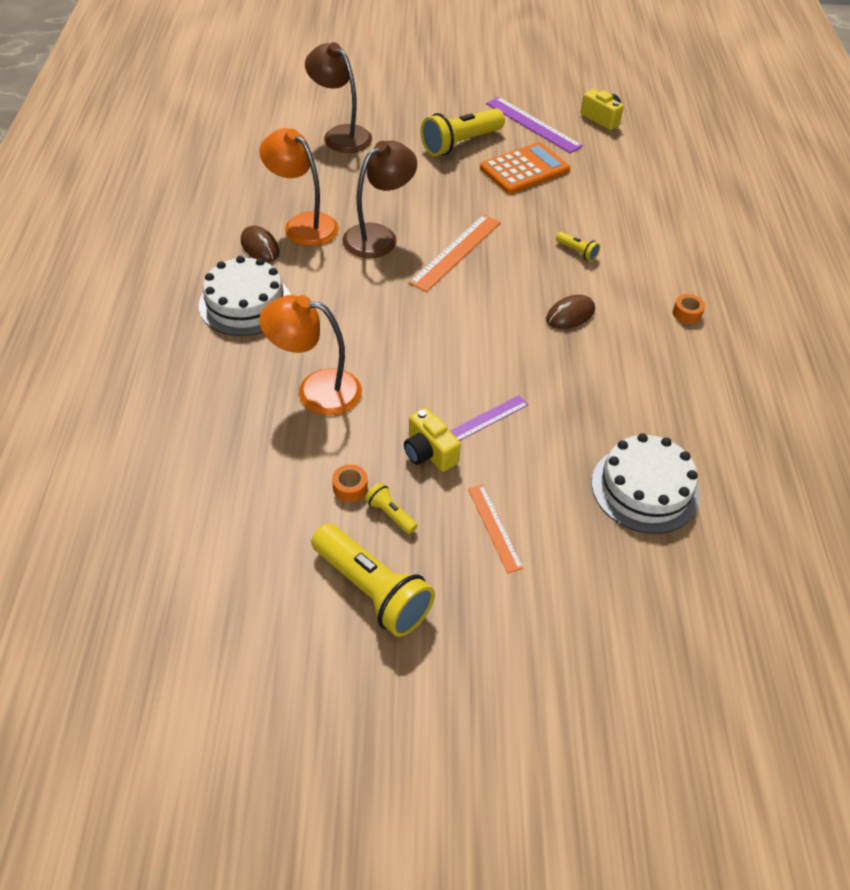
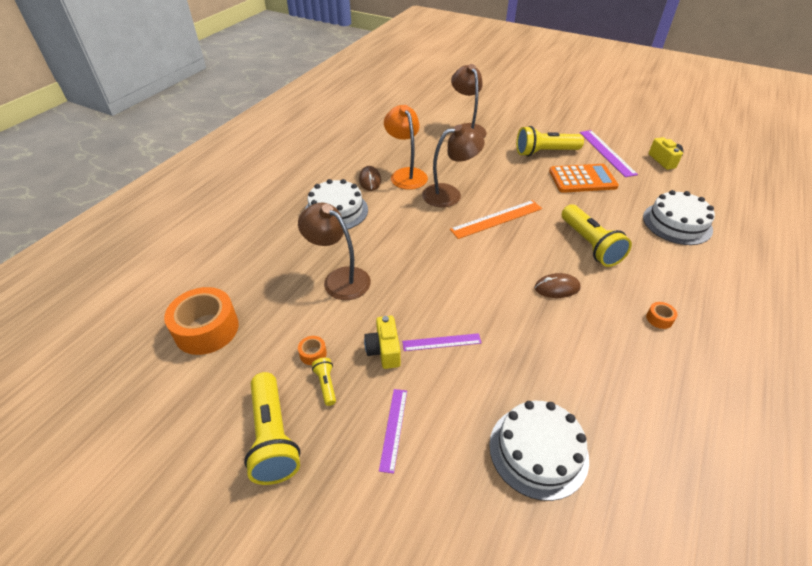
camera: 30 degrees right, 5 degrees down
(193, 512) = (207, 329): none -> orange tape
(316, 390) = (339, 279): orange lamp -> brown lamp
(494, 527) = (393, 428): orange ruler -> purple ruler
(577, 252) = (590, 245): yellow flashlight -> yellow flashlight, size x2.19
(652, 197) = (677, 223): none -> white cake

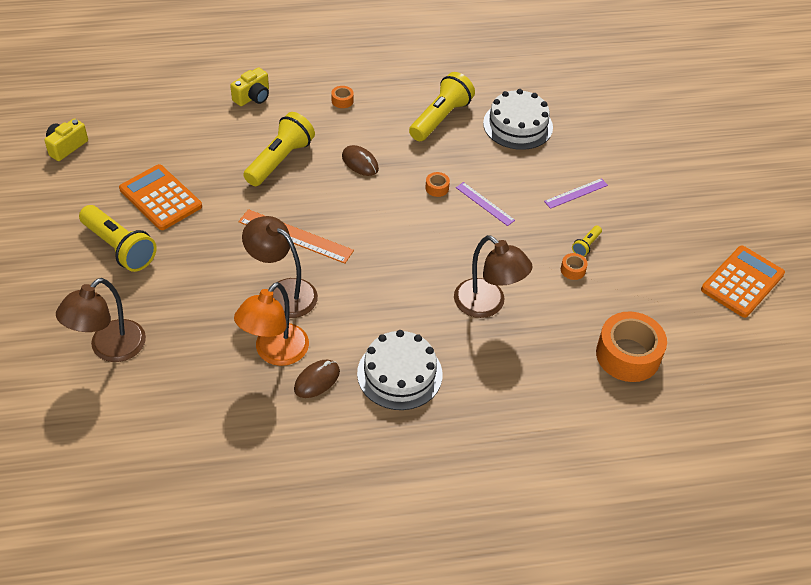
camera: 130 degrees left, 5 degrees up
(145, 492) = (742, 282): none -> orange calculator
(273, 437) = (647, 247): yellow flashlight -> yellow flashlight (440, 118)
(339, 279) = (487, 305): brown lamp -> brown lamp turned 45 degrees counterclockwise
(384, 350) = (526, 231): yellow camera -> yellow camera (253, 97)
(487, 320) = (437, 188): none -> orange tape
(606, 152) = (80, 195): purple ruler -> none
(677, 223) = (194, 115): white cake -> none

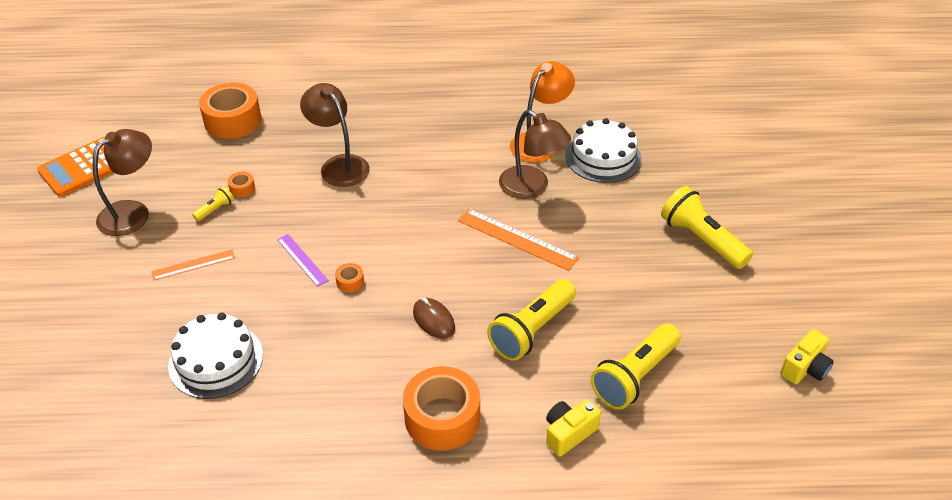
camera: 170 degrees left, 5 degrees down
(109, 349) = (686, 154): brown lamp -> brown lamp (133, 212)
(160, 198) = (670, 291): orange calculator -> none
(317, 380) = (504, 121): brown mouse -> none
(342, 100) = (442, 418): orange tape -> orange tape, size x2.41
(399, 374) = (434, 121): white cake -> white cake (603, 157)
(440, 118) = (314, 378): yellow flashlight -> yellow flashlight (634, 376)
(576, 193) = (193, 265): purple ruler -> orange ruler

